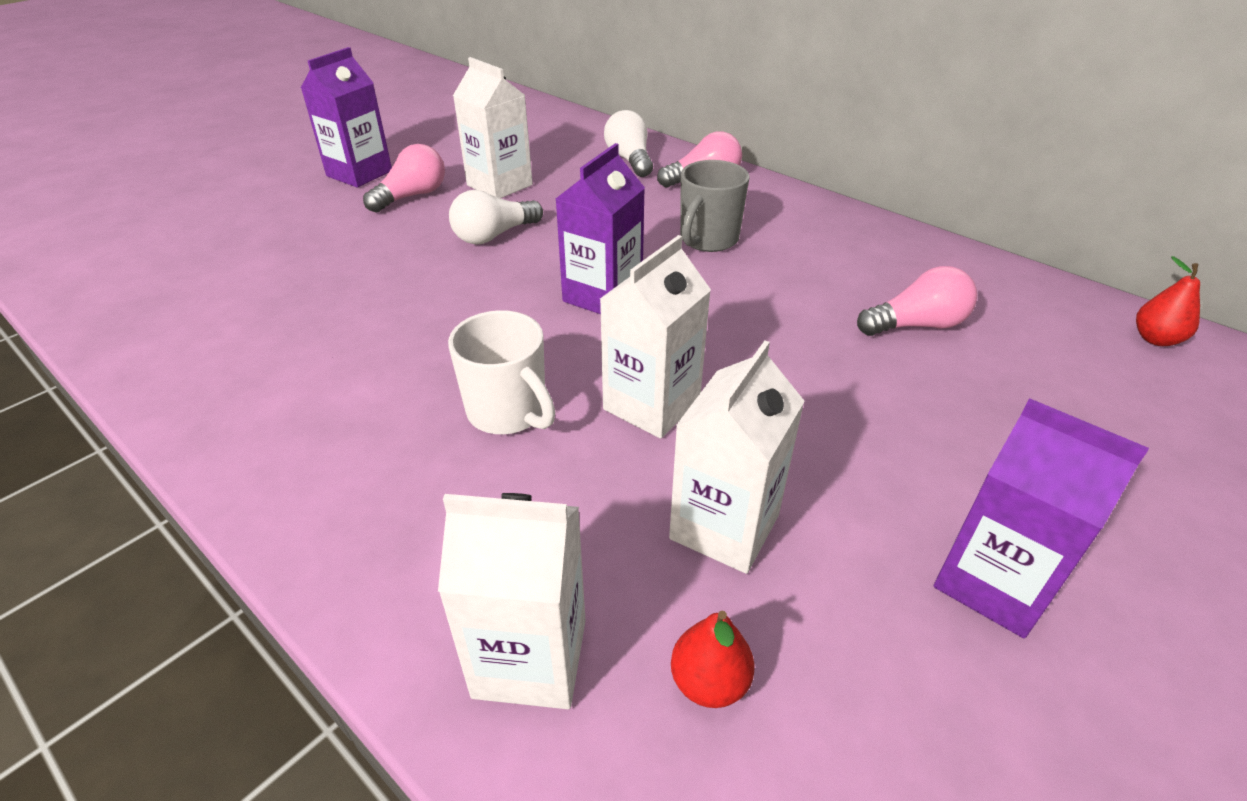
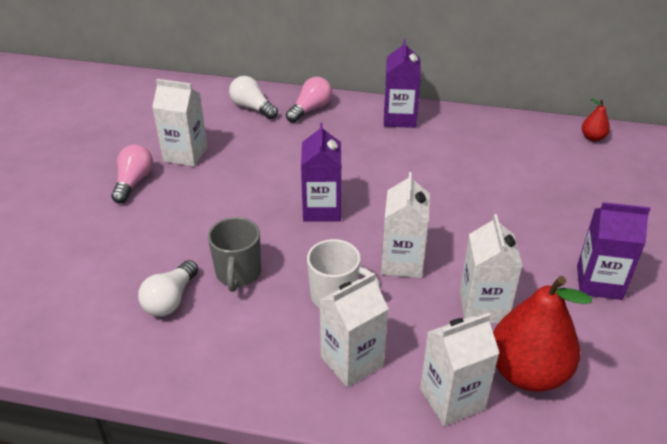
camera: 30 degrees left, 0 degrees up
(359, 173) = (74, 177): purple carton -> purple carton (399, 118)
(437, 514) = (352, 361): none -> white carton
(494, 235) = (219, 192): white light bulb -> white light bulb (170, 299)
(708, 240) = (348, 152): grey mug -> grey mug (238, 274)
(709, 682) = (527, 372): red pear -> red pear, size x2.25
(916, 325) = (490, 168): pink light bulb -> none

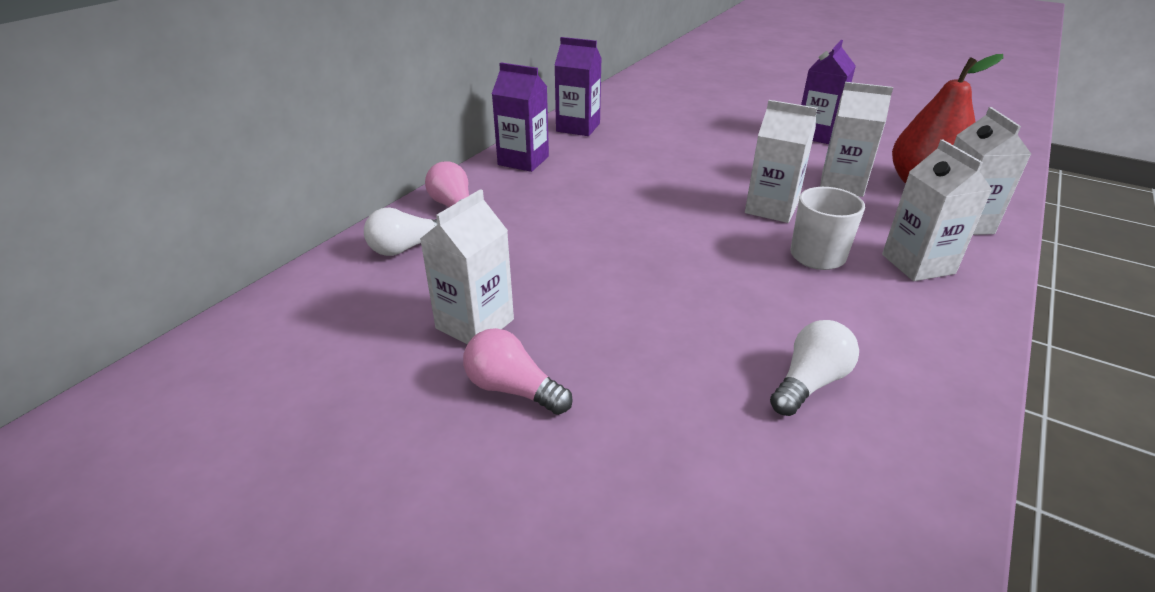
camera: 70 degrees left, 5 degrees down
(170, 299) = (809, 382): white light bulb -> white light bulb turned 90 degrees counterclockwise
(238, 274) = (767, 316): grey mug -> none
(322, 209) = (664, 236): purple carton -> purple carton (578, 127)
(592, 137) = (625, 92): red pear -> none

